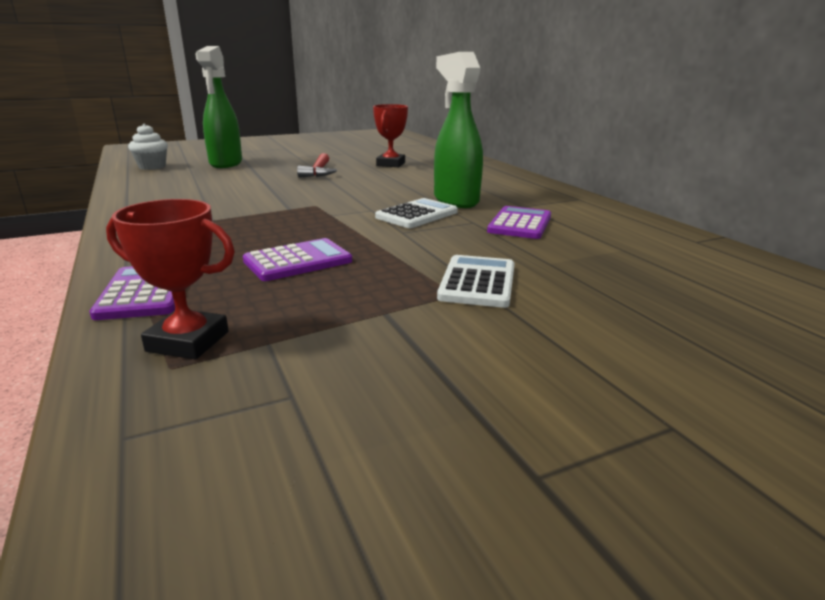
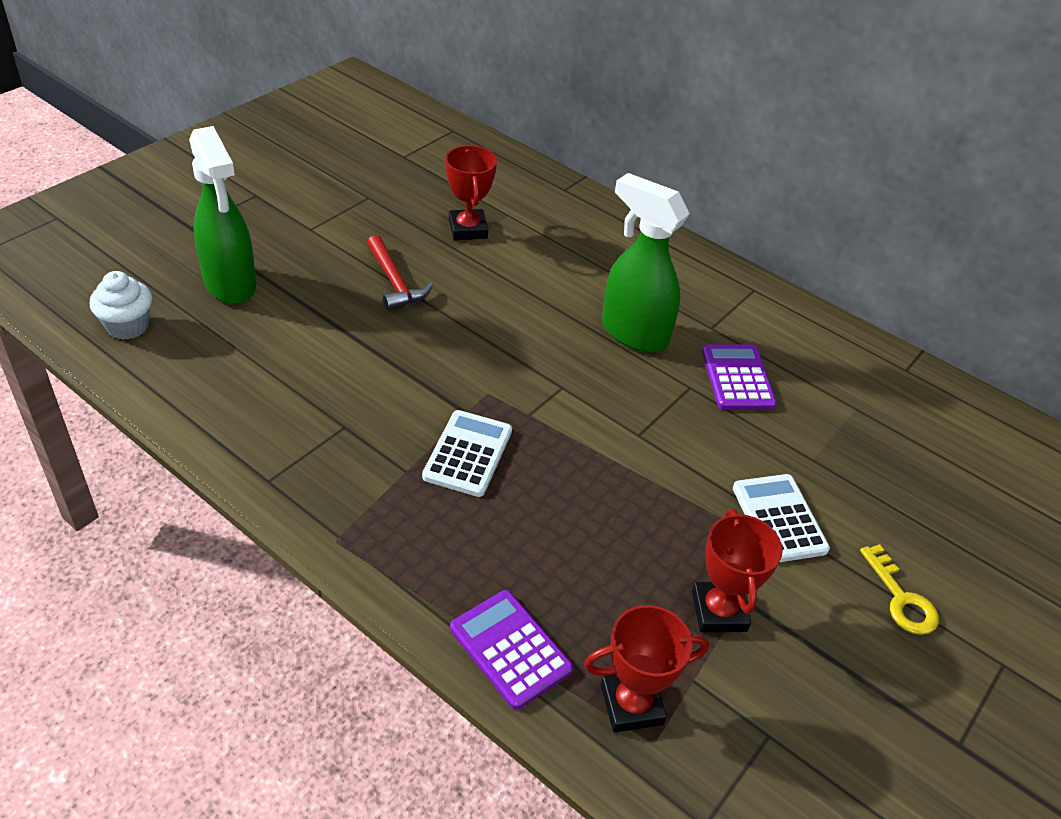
camera: 30 degrees left, 20 degrees up
(298, 261) = (593, 536): purple calculator -> none
(351, 313) = (719, 611): none -> red trophy
(417, 215) = (621, 386): white calculator -> white calculator (468, 454)
(566, 348) = (901, 598): none -> yellow key

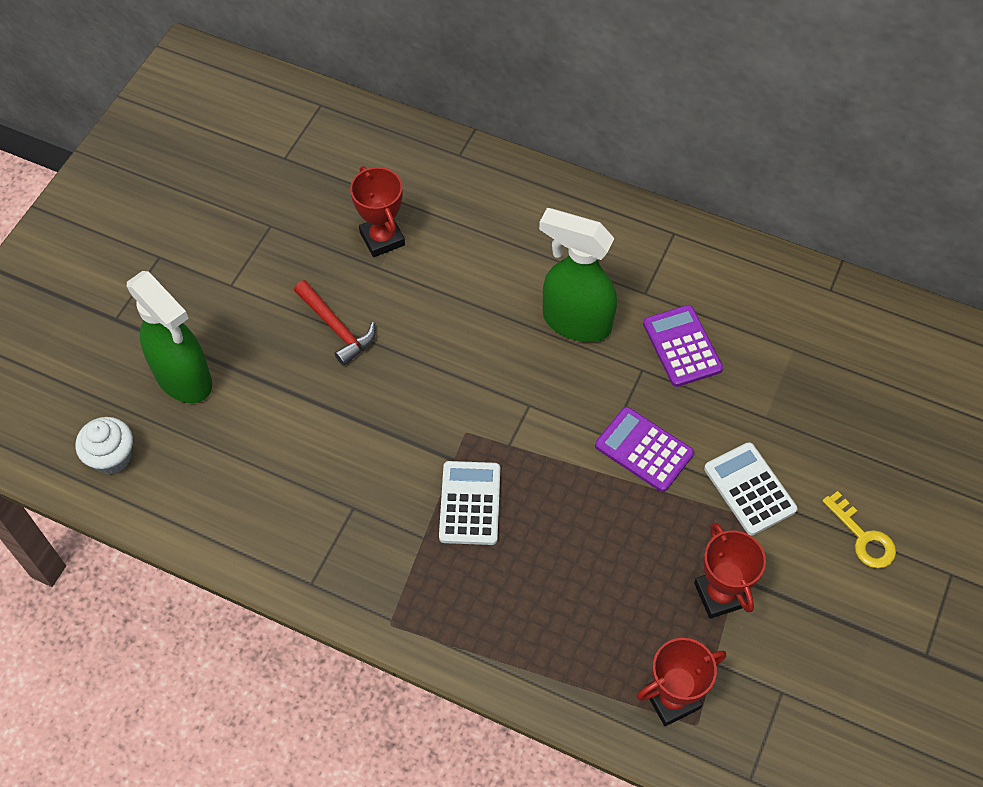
camera: 10 degrees left, 15 degrees up
(510, 649) = (565, 680): purple calculator -> purple calculator (644, 449)

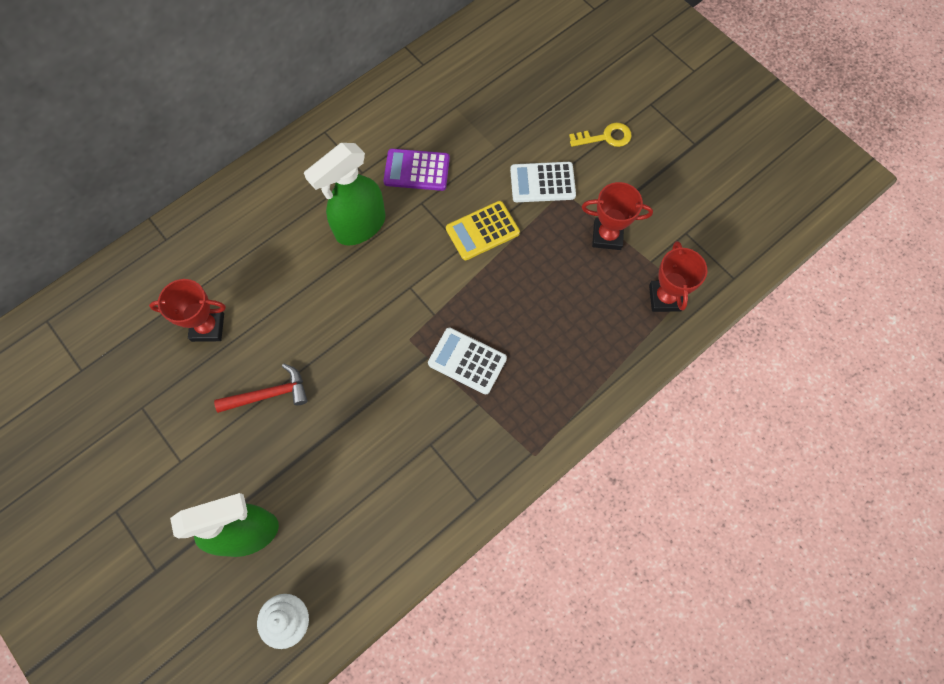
camera: 65 degrees left, 10 degrees up
(644, 449) = (482, 231): purple calculator -> yellow calculator

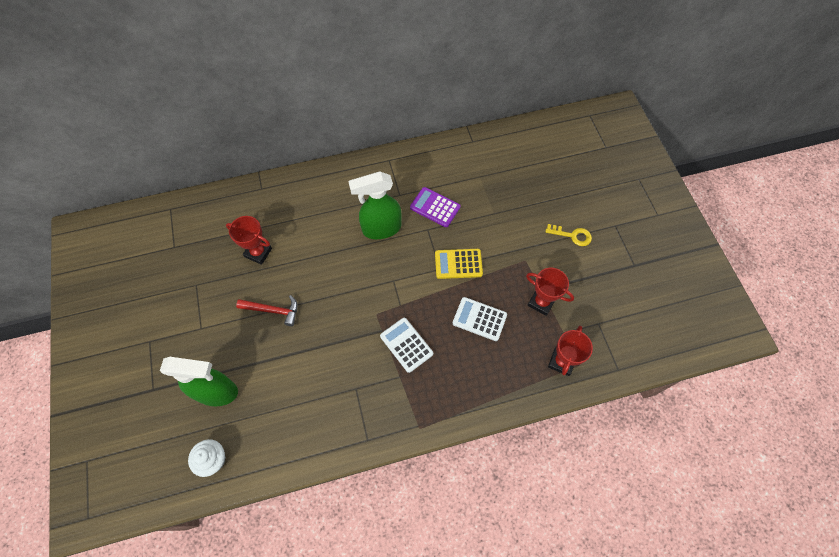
camera: 25 degrees right, 5 degrees down
(542, 182) = (514, 248): white calculator -> white calculator (479, 319)

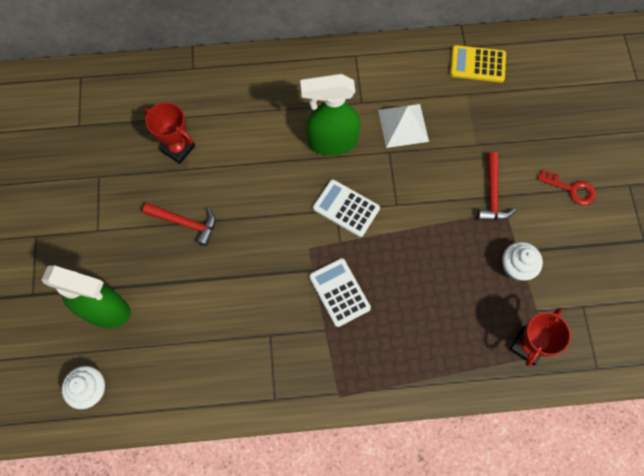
camera: 10 degrees right, 5 degrees up
(435, 207) = (403, 125): purple calculator -> white pyramid
(458, 264) = (420, 202): yellow calculator -> yellow calculator (477, 64)
(479, 319) = (435, 275): white calculator -> white calculator (346, 208)
(513, 249) = (492, 194): none -> red hammer
(541, 302) = (515, 267): red trophy -> white cupcake
(572, 235) = (571, 189): yellow key -> red key

